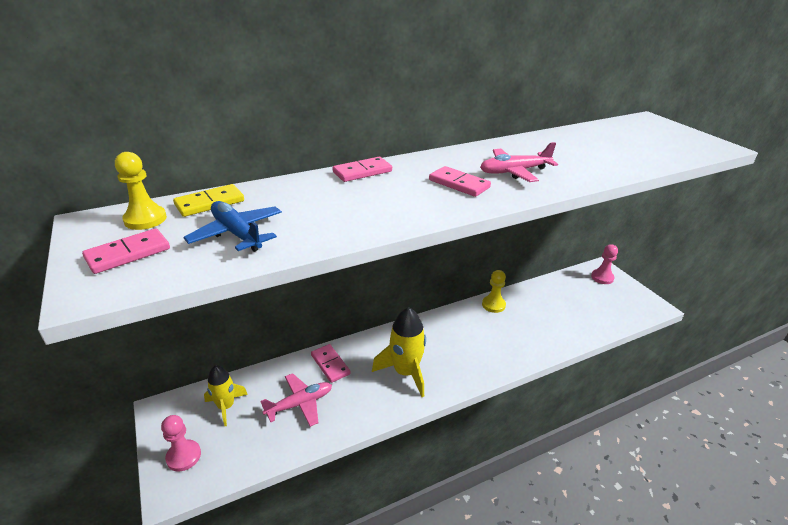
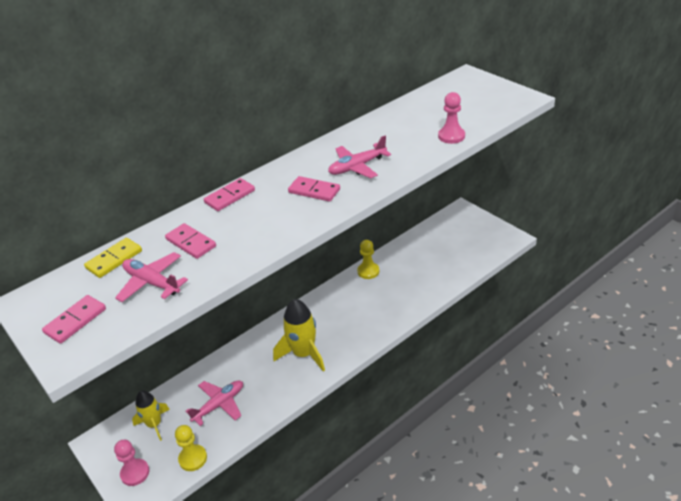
camera: 10 degrees left, 5 degrees up
(145, 219) = (69, 288): yellow pawn -> yellow pawn (193, 458)
(237, 234) = (152, 283): blue plane -> pink plane
(330, 364) = (234, 364): pink domino -> pink domino (191, 243)
(602, 277) = (462, 219): pink pawn -> pink pawn (451, 136)

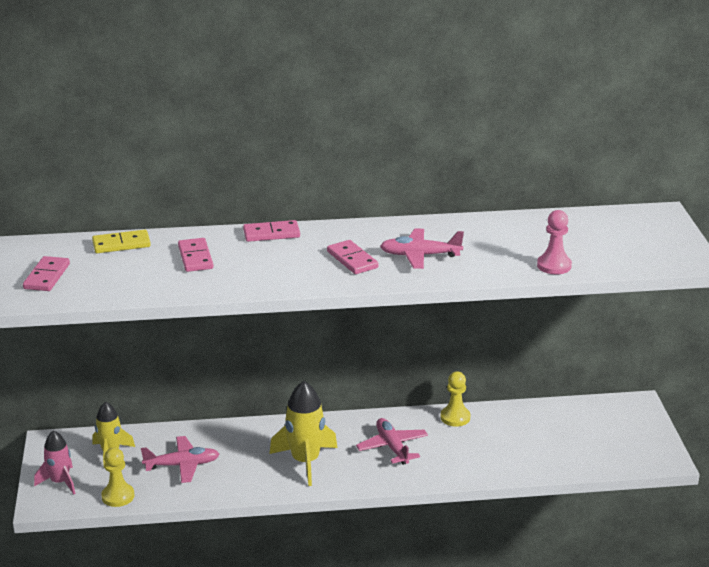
camera: 30 degrees right, 10 degrees down
(75, 321) = (46, 276): pink domino -> pink domino turned 60 degrees counterclockwise
(135, 473) = (60, 482): pink pawn -> pink rocket
(152, 283) = (131, 274): pink plane -> pink plane (392, 447)

